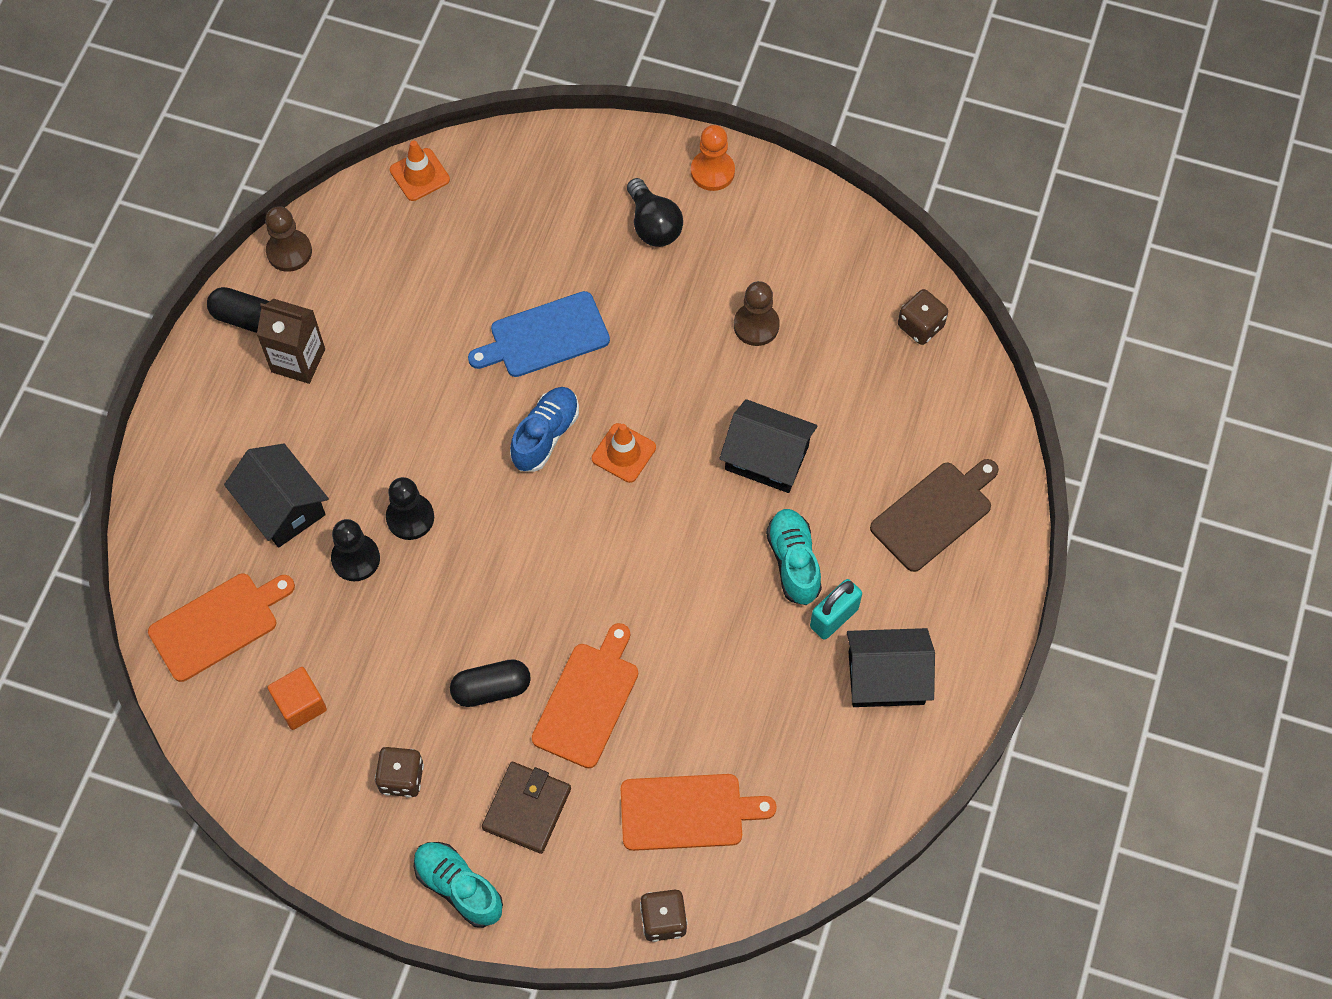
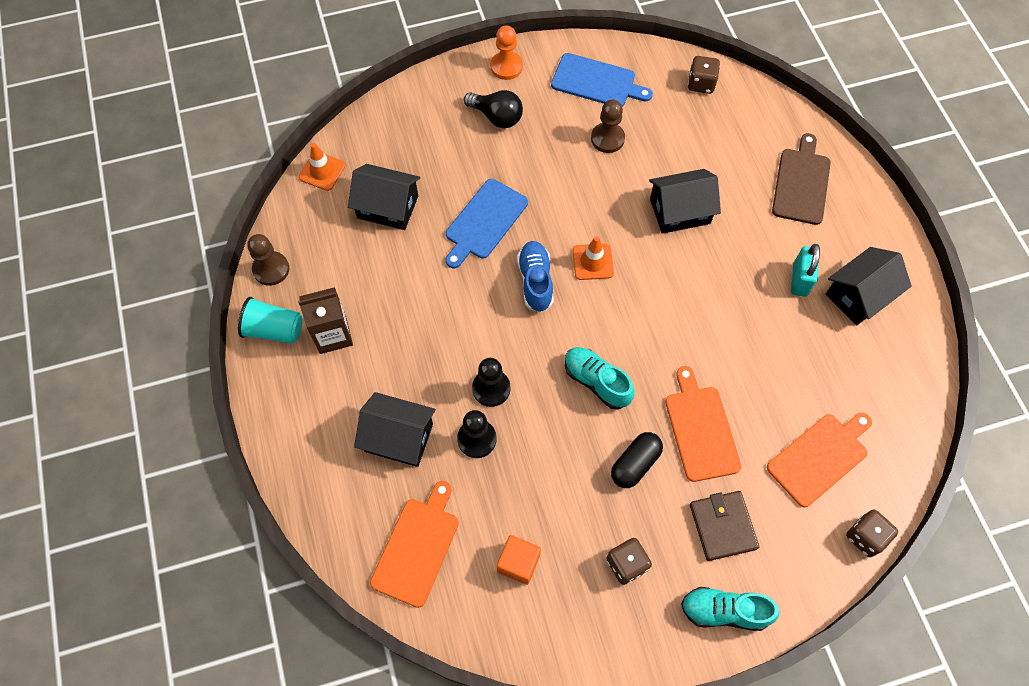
camera: 35 degrees left, 0 degrees up
(246, 318) = (274, 330): black capsule -> turquoise cup
(457, 257) = (387, 207): none -> black house
(793, 562) = (748, 262): turquoise shoe -> turquoise shoe (596, 382)
(800, 251) = (596, 82): none -> blue cutting board

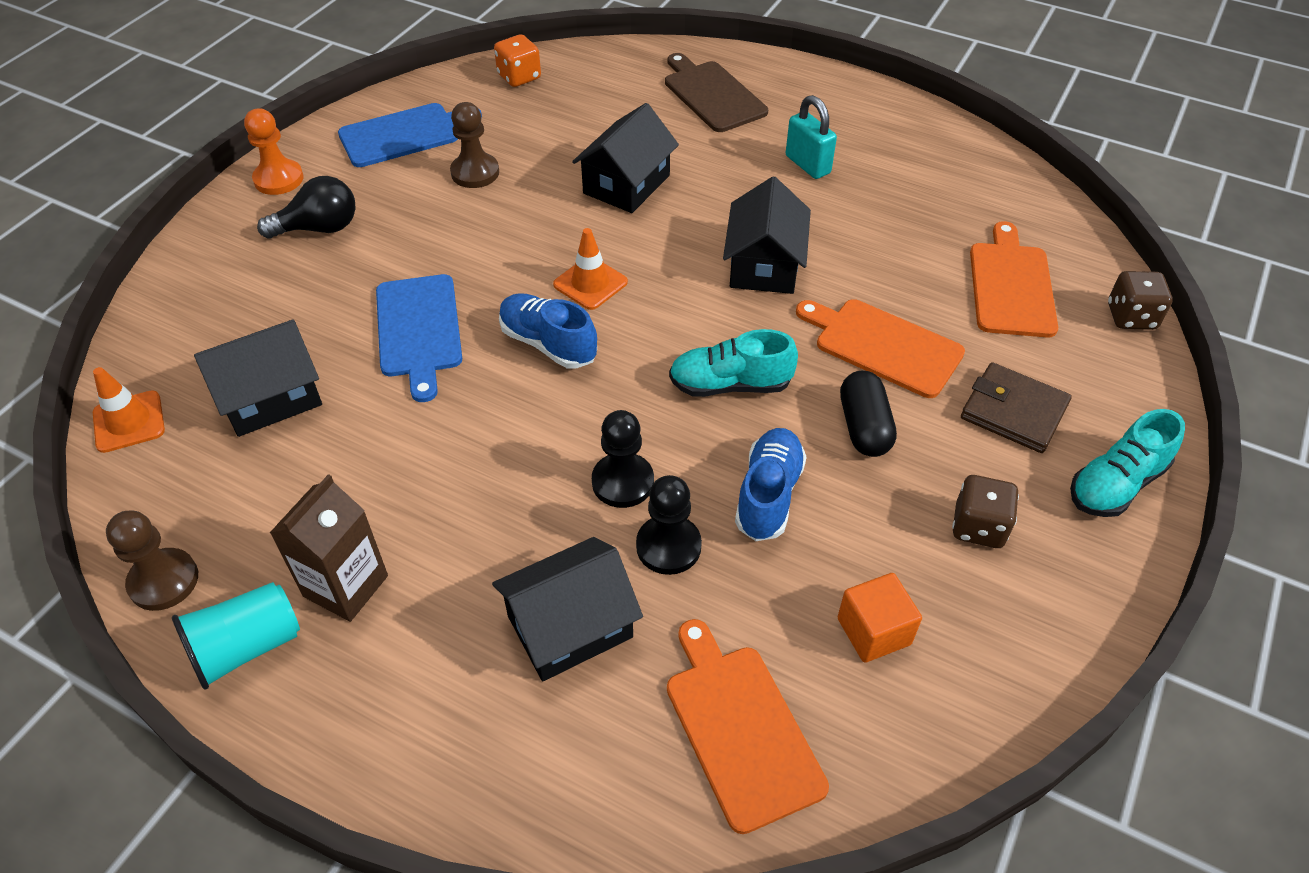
camera: 45 degrees left, 15 degrees down
(548, 456) = (768, 495): none -> blue shoe
(701, 84) = (519, 77): brown dice -> orange dice
(859, 295) = (872, 142): black house -> black house (764, 265)

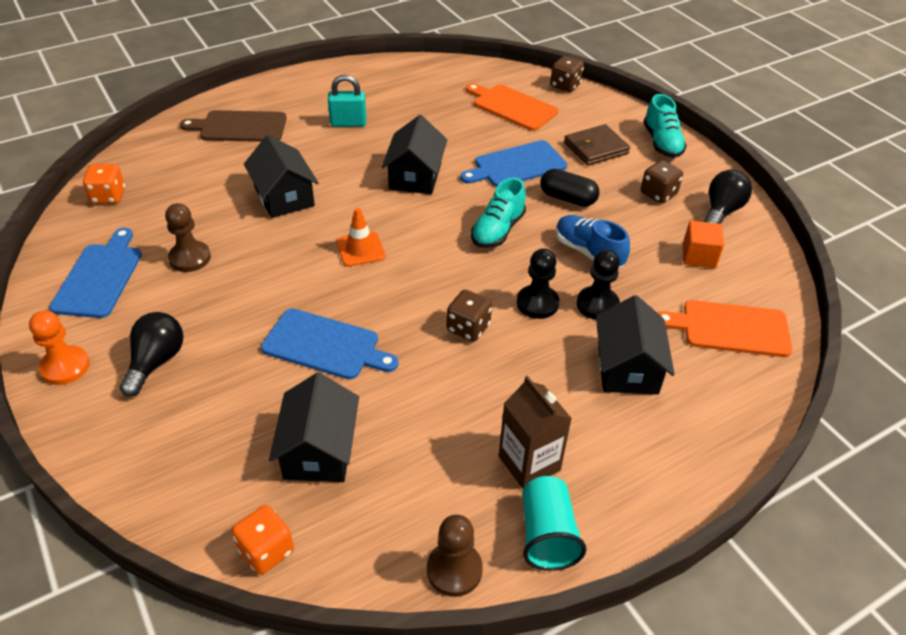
camera: 60 degrees left, 5 degrees down
(129, 422) = (266, 551): orange traffic cone -> orange dice
(529, 435) = (468, 328): none -> brown dice
(548, 344) = (397, 289): blue shoe -> none
(764, 265) = (415, 176): black house -> black house turned 60 degrees clockwise
(883, 345) = (516, 165): orange cutting board -> blue cutting board
(1015, 625) = (721, 211): none -> black light bulb

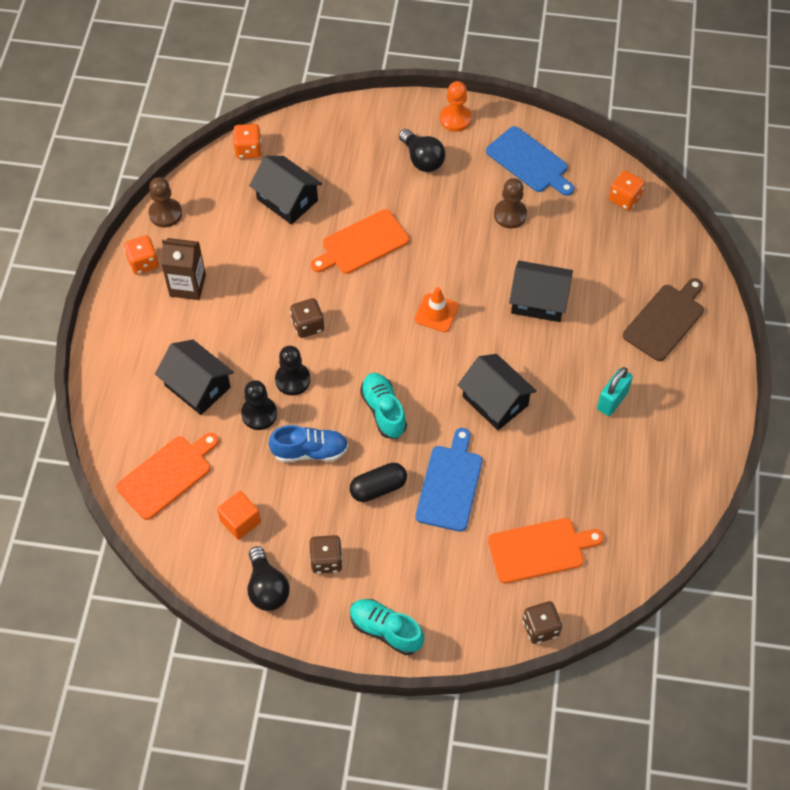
camera: 130 degrees right, 15 degrees up
(325, 345) = (362, 243): blue cutting board -> orange cutting board
(547, 535) = (143, 263): turquoise cup -> orange dice
(595, 148) = (423, 567): brown wallet -> none

